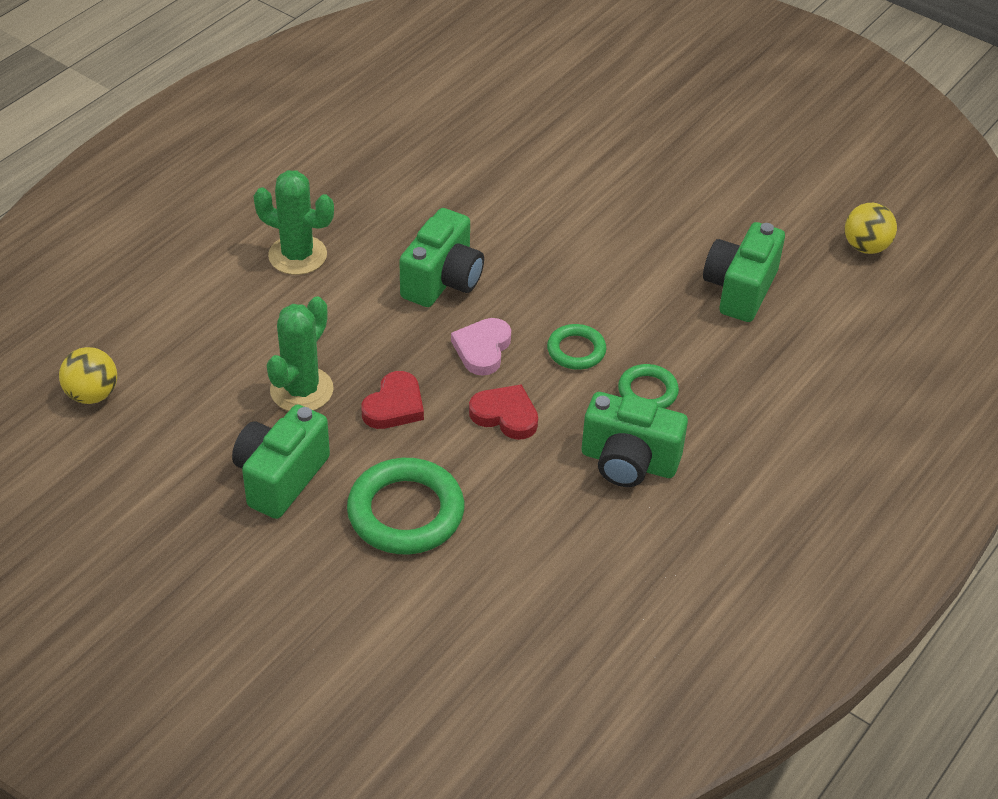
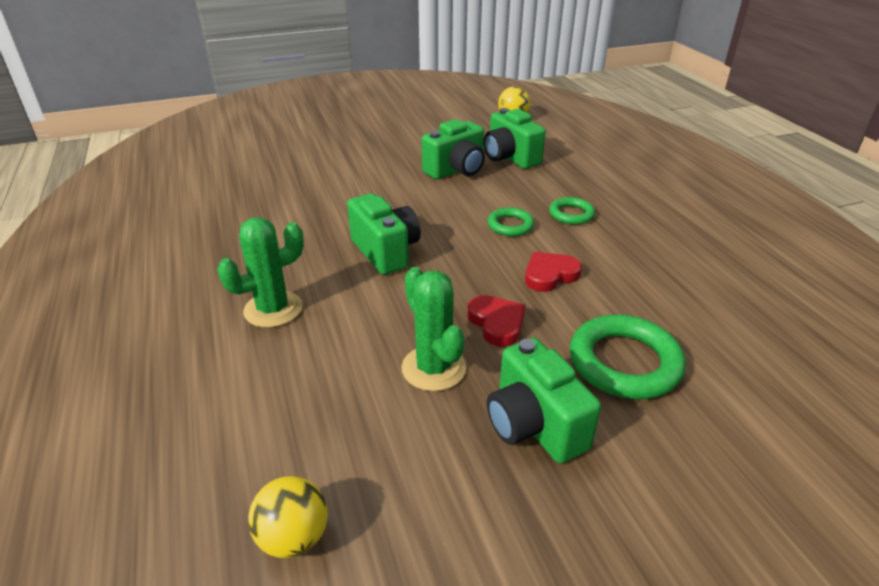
camera: 55 degrees left, 10 degrees down
(482, 349) = (473, 260): pink heart -> none
(628, 462) = (632, 243): green camera -> green camera (456, 170)

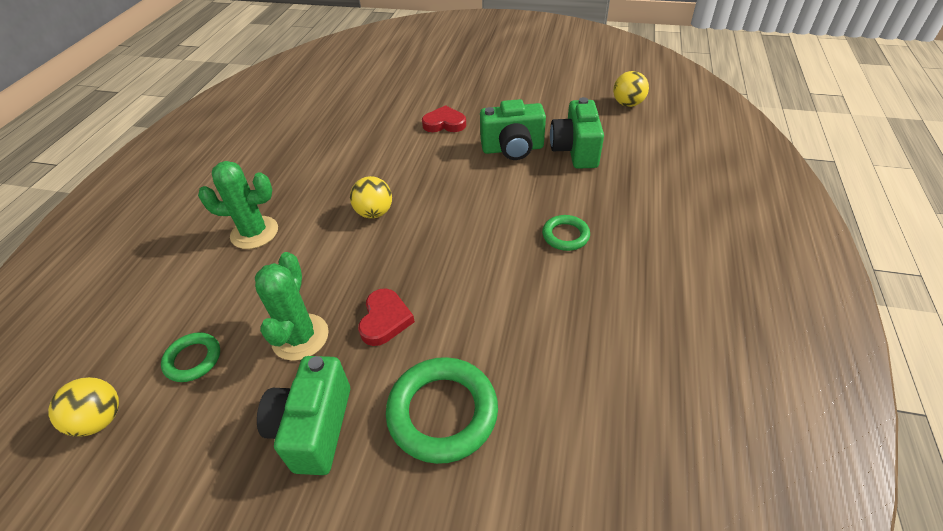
camera: 35 degrees right, 10 degrees up
(386, 252) = (374, 213): green camera -> yellow ball
(510, 225) = (497, 226): green ring -> green ring (193, 359)
(550, 275) = (476, 293): red heart -> red heart (444, 123)

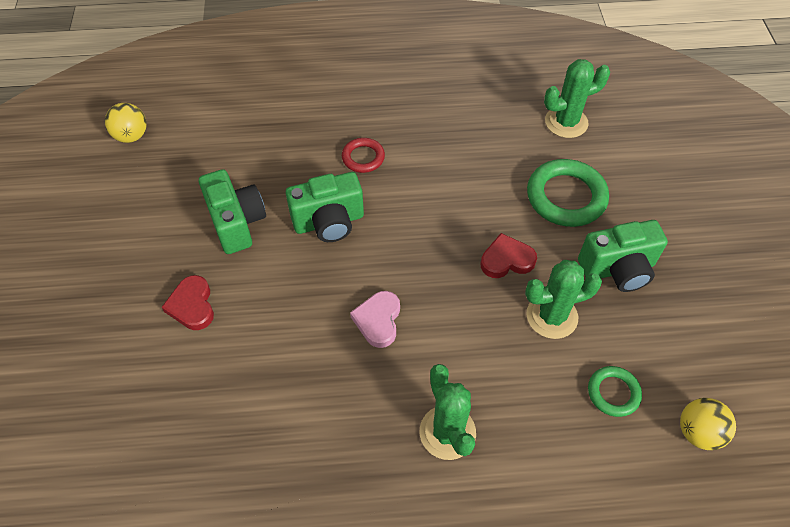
camera: 110 degrees left, 10 degrees up
(374, 213) = (378, 320): yellow ball -> pink heart
(565, 235) = (363, 157): green ring -> red ring
(575, 151) = (231, 168): green camera -> green camera (329, 222)
(577, 469) = (566, 122): none -> green cactus

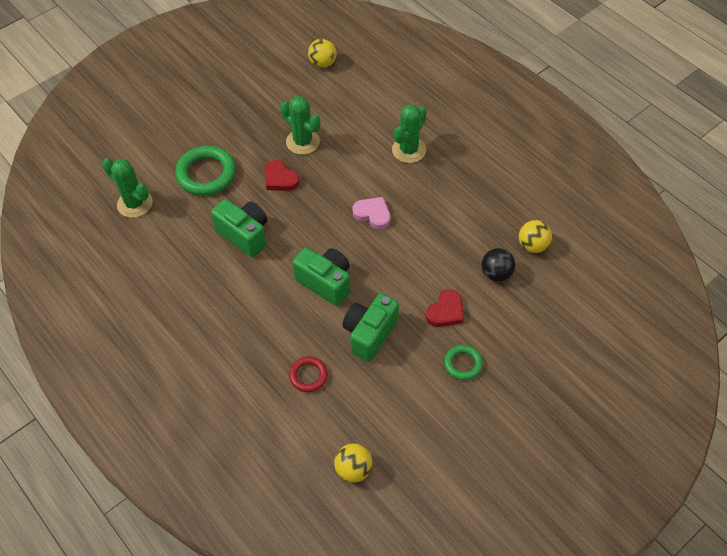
camera: 125 degrees left, 0 degrees up
(176, 468) = (532, 245): none -> yellow ball
(183, 393) = (496, 273): none -> black ball
(363, 157) = (255, 299): red ring -> red ring (308, 375)
(378, 320) = (373, 214): pink heart -> pink heart turned 120 degrees counterclockwise
(613, 393) = (328, 99): green ring -> green ring (463, 364)
(618, 269) = (245, 128): green camera -> green camera (244, 235)

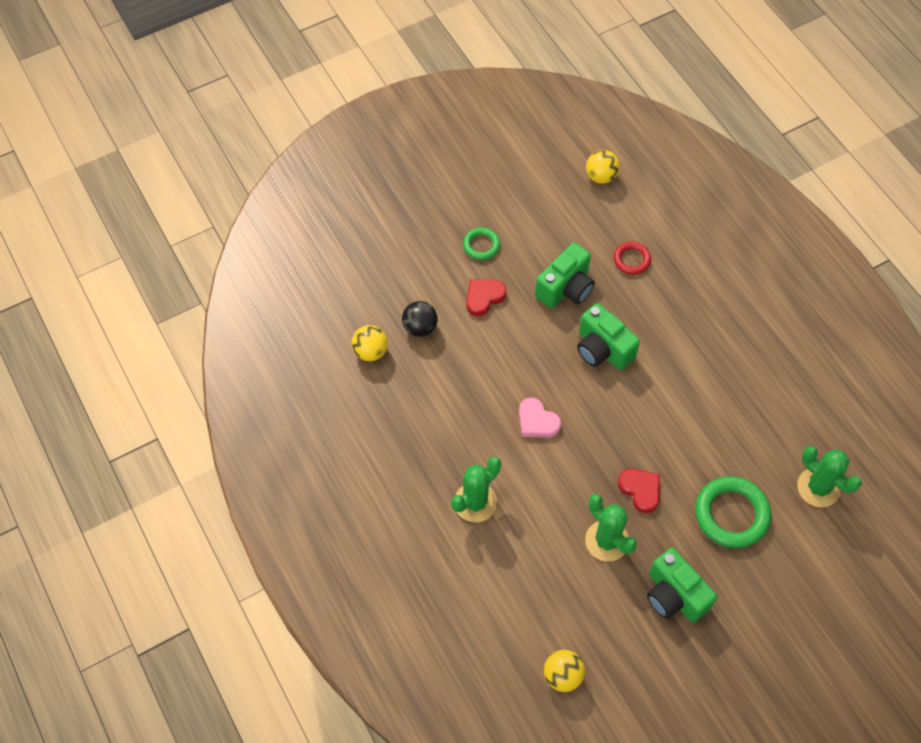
camera: 170 degrees left, 5 degrees up
(244, 235) = (687, 422): green camera -> green camera (674, 595)

